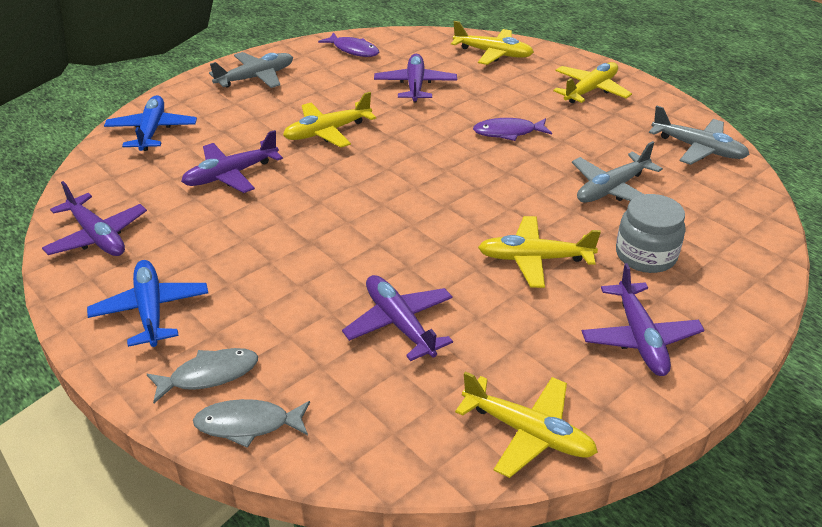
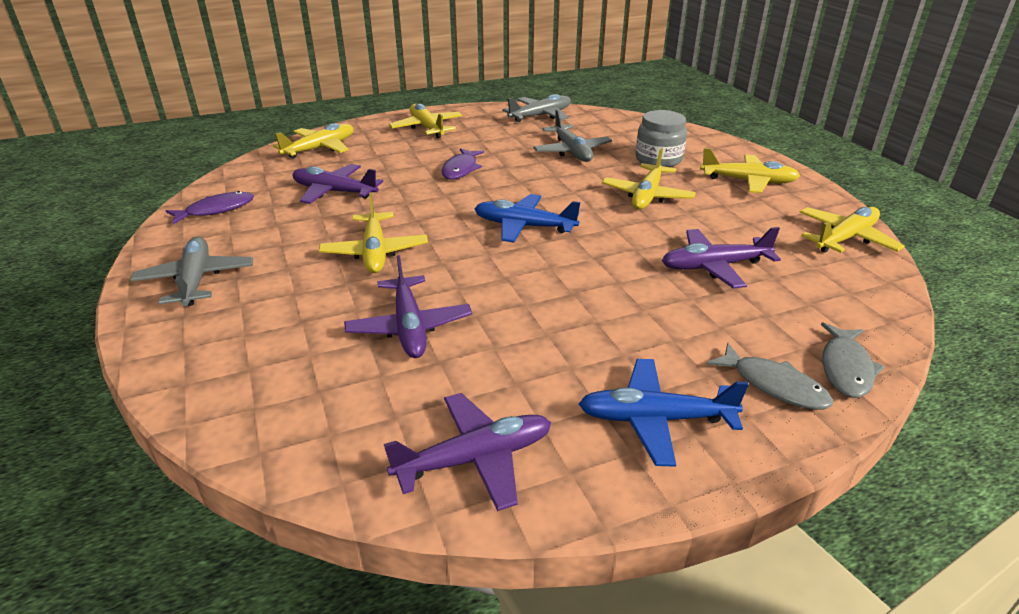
camera: 70 degrees left, 5 degrees down
(152, 131) = (238, 382): blue plane -> blue plane (524, 226)
(209, 375) = (774, 385): grey fish -> grey fish turned 135 degrees clockwise
(640, 338) = (748, 181): purple plane -> yellow plane

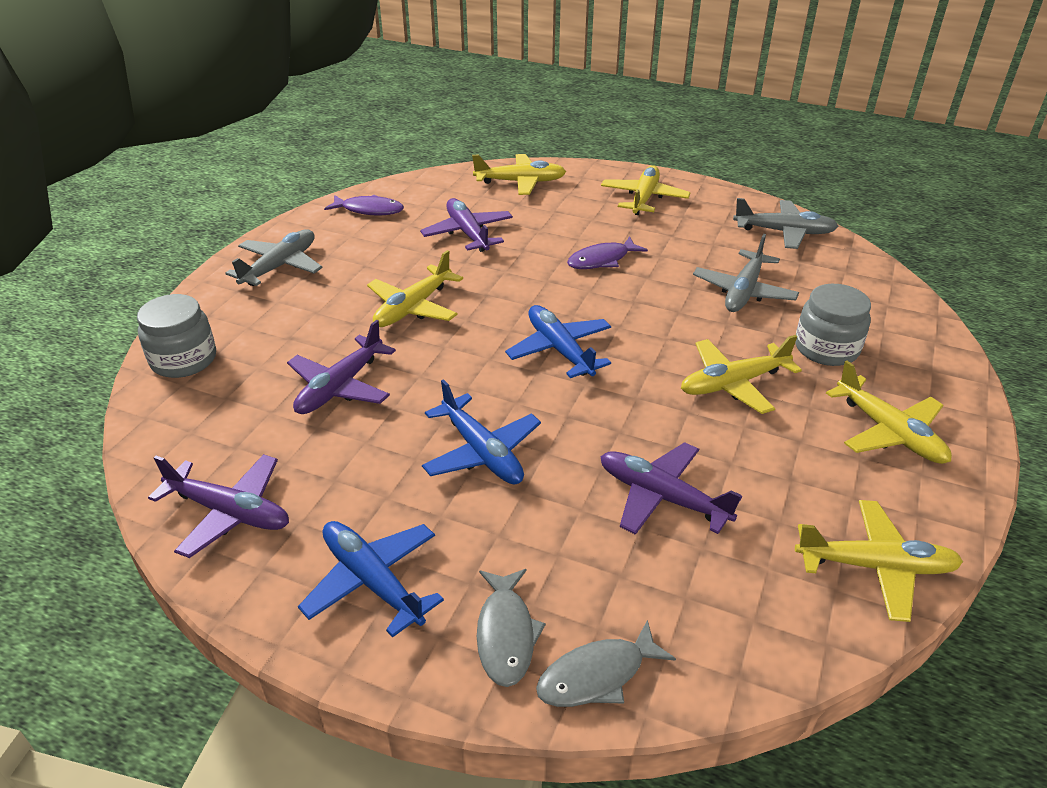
camera: 45 degrees right, 5 degrees up
(219, 390) = (184, 360): none -> grey jar
(581, 305) = (482, 452): none -> blue plane

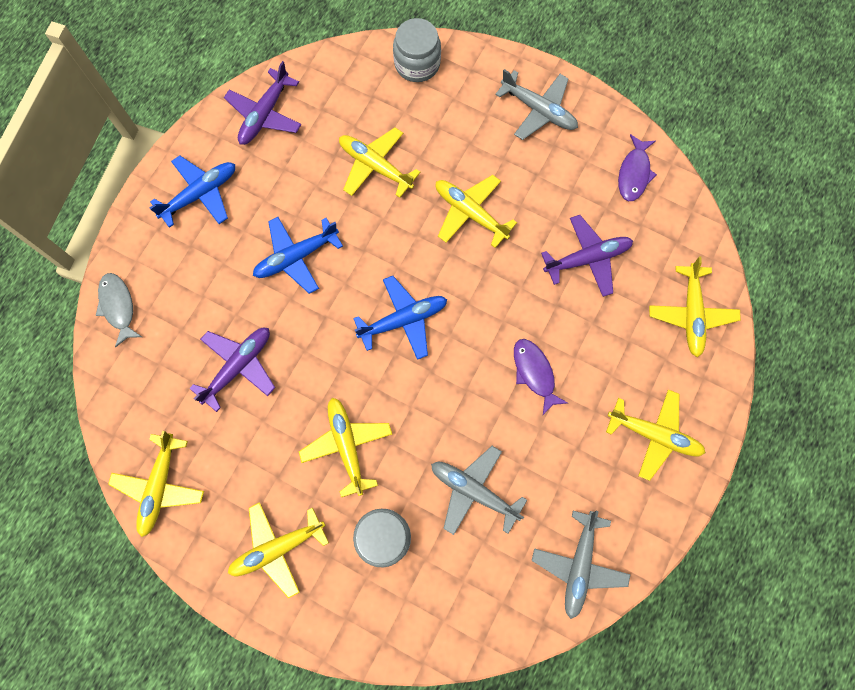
camera: 95 degrees right, 35 degrees up
(340, 387) = (375, 166): purple plane -> yellow plane
(506, 634) = (152, 263): grey fish -> none

